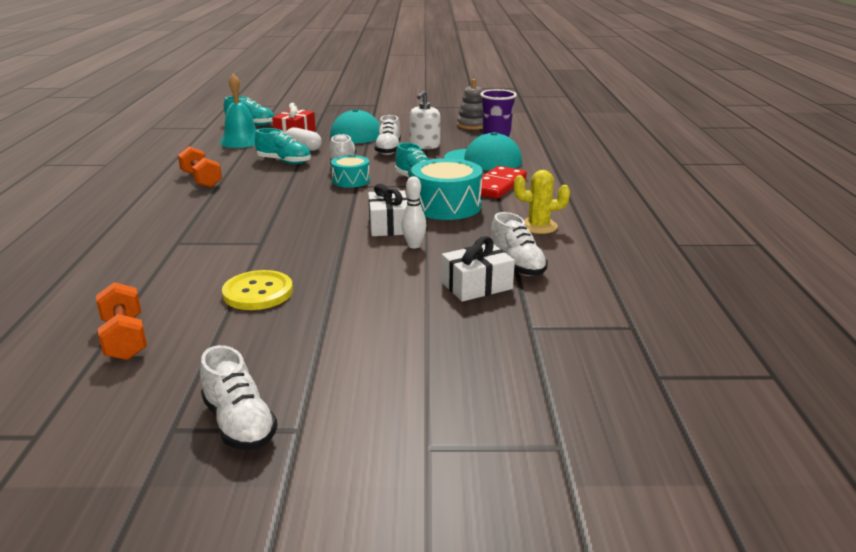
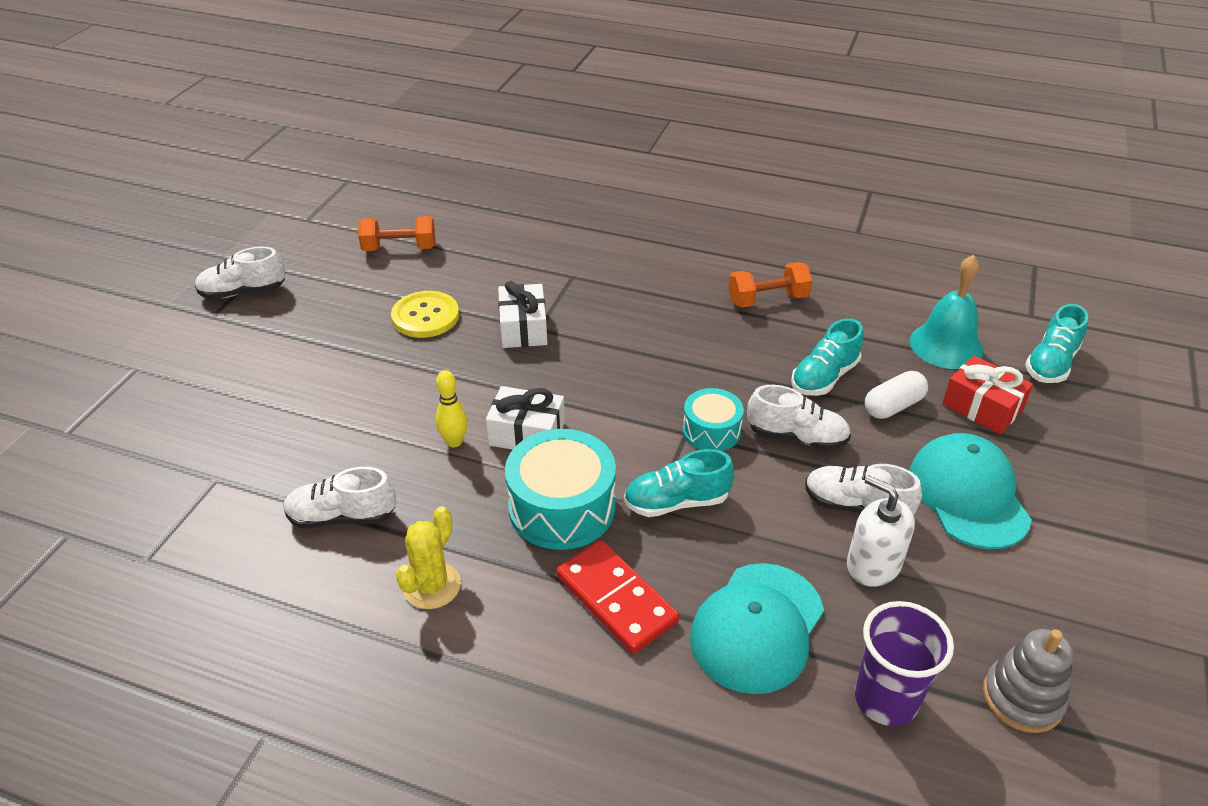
camera: 110 degrees right, 15 degrees up
(414, 245) = (454, 442): white bowling pin -> yellow bowling pin
(476, 286) = (323, 465): white gift -> white gift (523, 328)

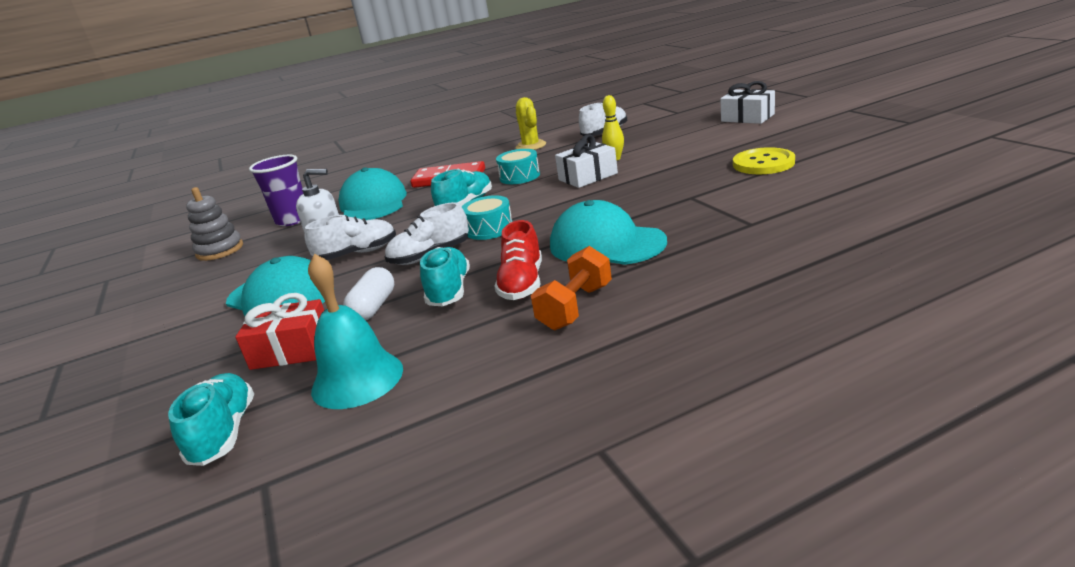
camera: 140 degrees right, 15 degrees down
(243, 292) = (873, 116): white shoe -> none
(399, 248) = (891, 164): orange dumbbell -> none
(523, 328) = (699, 192): white gift -> white gift (747, 118)
(562, 507) = (519, 176): turquoise drum -> turquoise drum, size x0.59
(669, 333) = (606, 244): none -> turquoise cap
(771, 343) = (522, 284): none -> red shoe

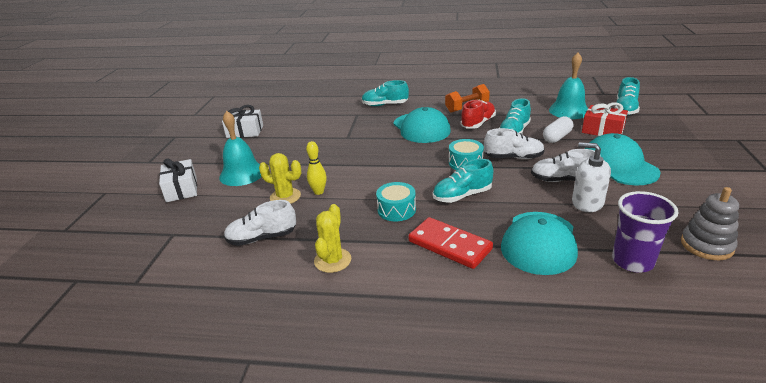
camera: 150 degrees left, 5 degrees up
(588, 177) = (360, 181): white gift -> white gift (245, 131)
(639, 147) = (285, 197): none -> yellow cactus
(724, 139) = (242, 174): none -> turquoise bell
(741, 254) = (385, 105): none -> turquoise shoe
(763, 163) = (279, 142): yellow button -> none

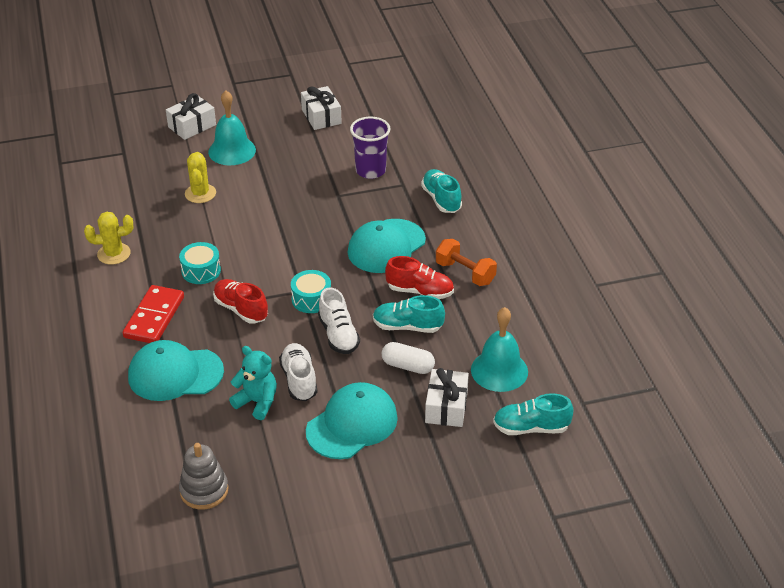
camera: 65 degrees right, 10 degrees up
(262, 238) = (133, 204): white shoe -> none
(319, 192) = (215, 212): yellow bowling pin -> none
(462, 196) = (241, 309): turquoise shoe -> red shoe
(587, 203) = (257, 402): white soap dispenser -> turquoise teddy bear
(602, 130) = (446, 407): red gift -> white gift
(632, 261) = (163, 437): purple cup -> purple cup (370, 171)

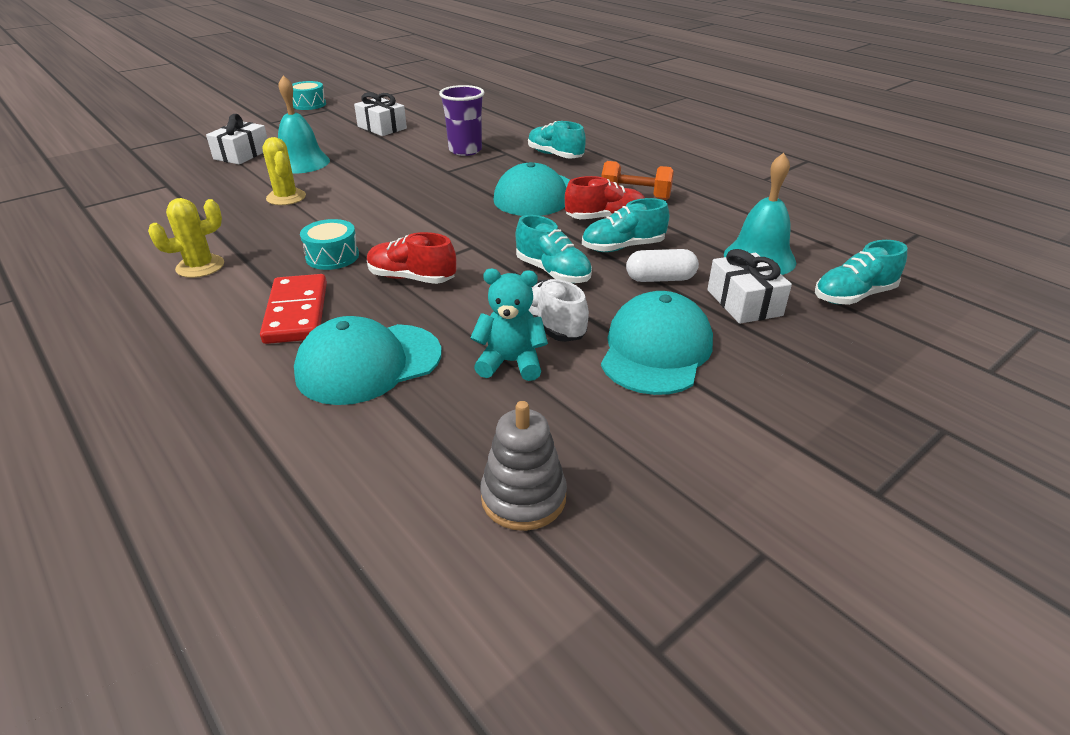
camera: 25 degrees left, 5 degrees down
(311, 299) = (491, 250): turquoise drum -> turquoise drum (309, 104)
(338, 335) = (553, 272): white shoe -> turquoise shoe

